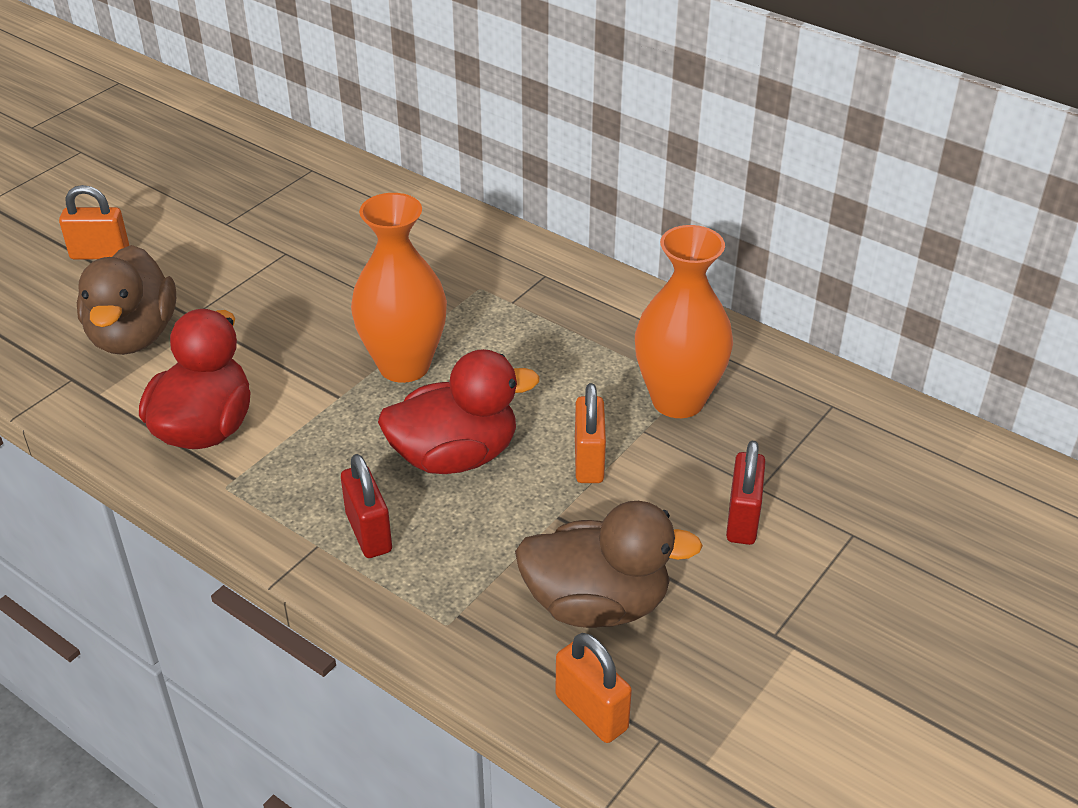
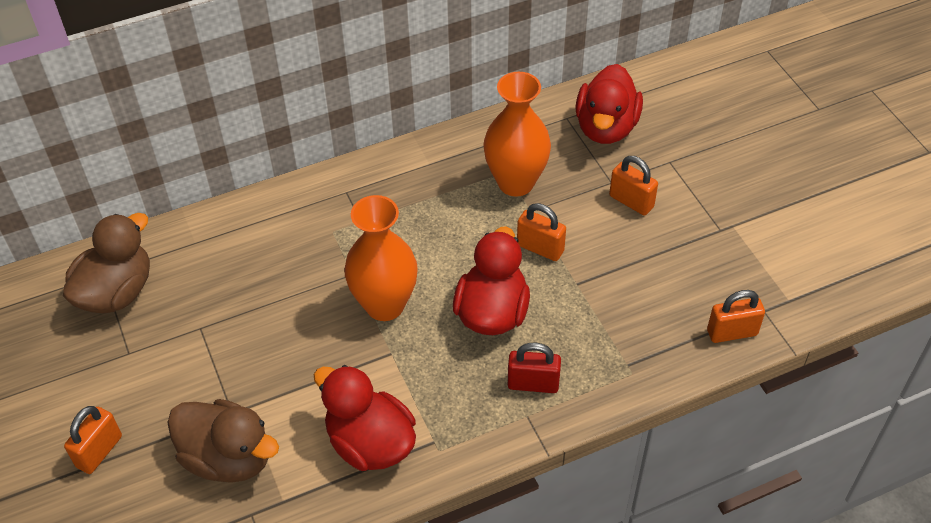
camera: 60 degrees left, 10 degrees up
(597, 604) = (656, 295): brown duck -> brown duck (116, 292)
(742, 519) = (631, 201): red padlock -> orange padlock
(852, 448) = (606, 127): none -> red duck

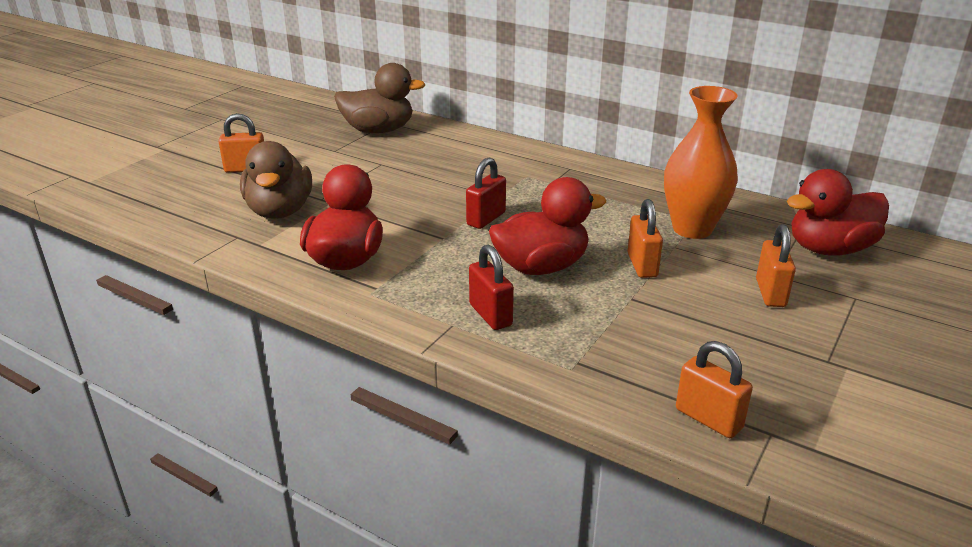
camera: 55 degrees right, 20 degrees down
(385, 305) = (486, 219): orange vase -> red padlock

